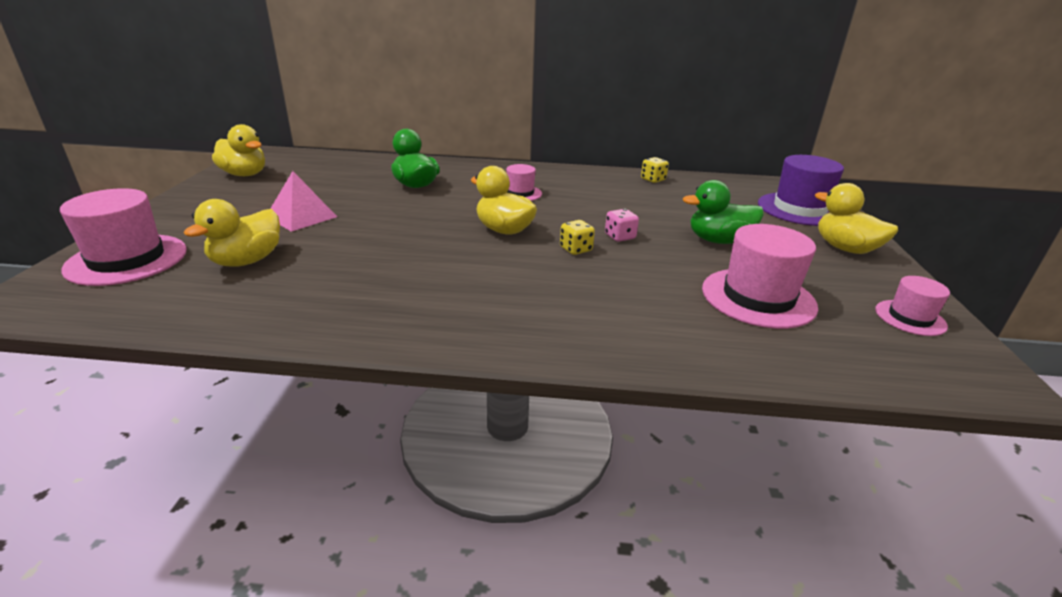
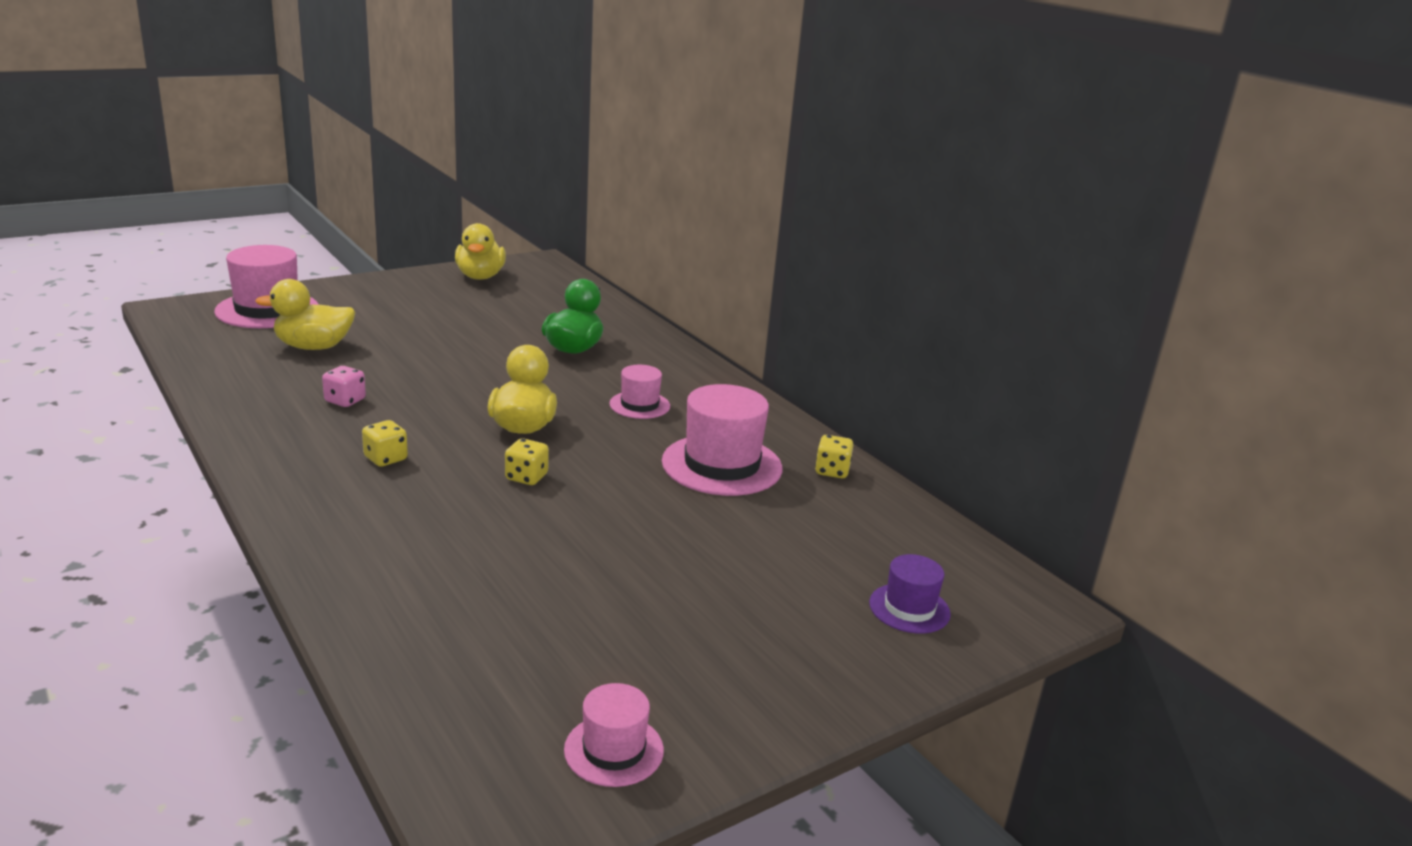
camera: 50 degrees right, 5 degrees down
(301, 216) = (424, 332): pink pyramid -> none
(491, 286) = (385, 458): none -> yellow dice
(620, 237) = (598, 494): pink dice -> pink dice (345, 401)
(718, 241) = (680, 561): green duck -> none
(758, 297) = (538, 618): pink hat -> pink hat (722, 465)
(799, 209) = (909, 608): purple hat -> purple hat, size x0.55
(845, 248) = (799, 670): yellow duck -> none

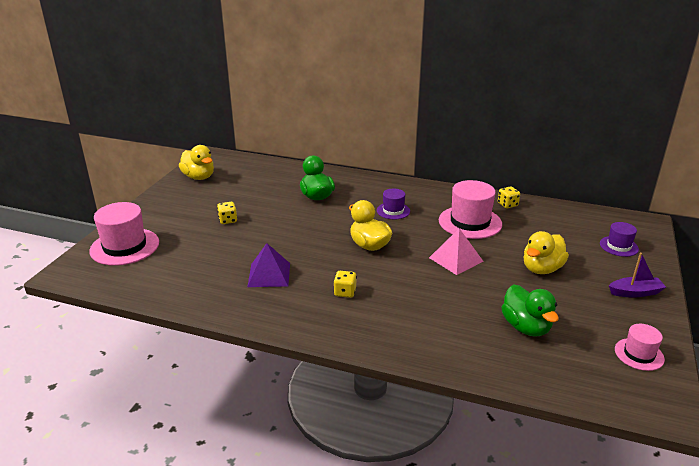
camera: 35 degrees left, 5 degrees up
(313, 347) = (194, 255): yellow duck -> yellow duck (541, 269)
(345, 401) = (269, 275): pink dice -> purple pyramid
(522, 618) = (526, 327): none -> green duck
(526, 477) = (415, 268): yellow dice -> yellow dice (228, 220)
(603, 495) = (456, 259): none -> pink pyramid
(639, 405) = (393, 211): pink hat -> purple hat
(794, 677) = (635, 292): none -> purple boat

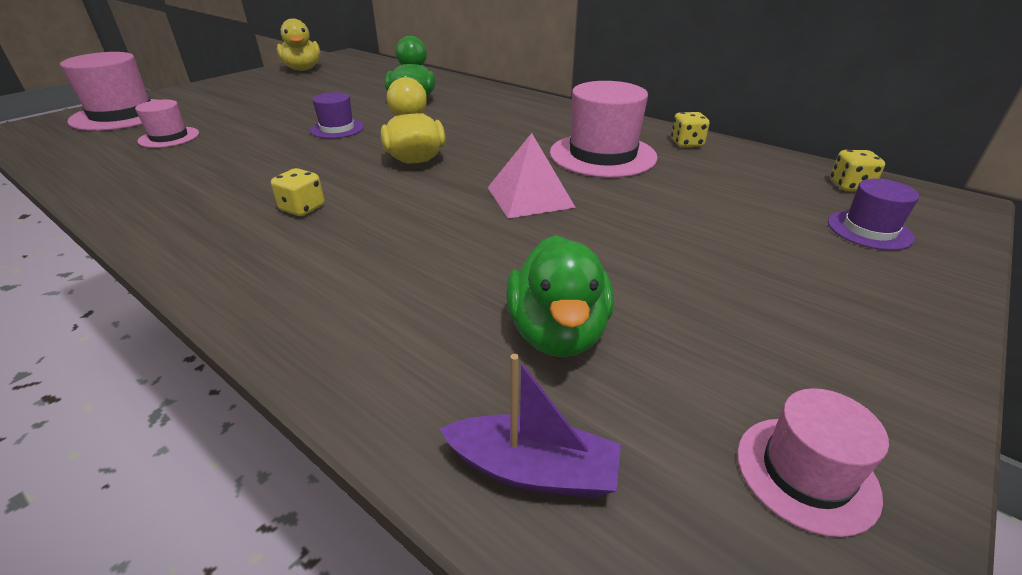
camera: 20 degrees right, 5 degrees up
(191, 259) = (169, 137): none -> pink hat
(228, 220) = (273, 108): yellow dice -> yellow dice (849, 186)
(269, 275) = (233, 168): purple pyramid -> none
(393, 211) = (498, 127): purple hat -> purple hat (337, 129)
(541, 269) = (677, 238): yellow duck -> none
(635, 292) = (867, 320): purple boat -> purple boat (533, 470)

